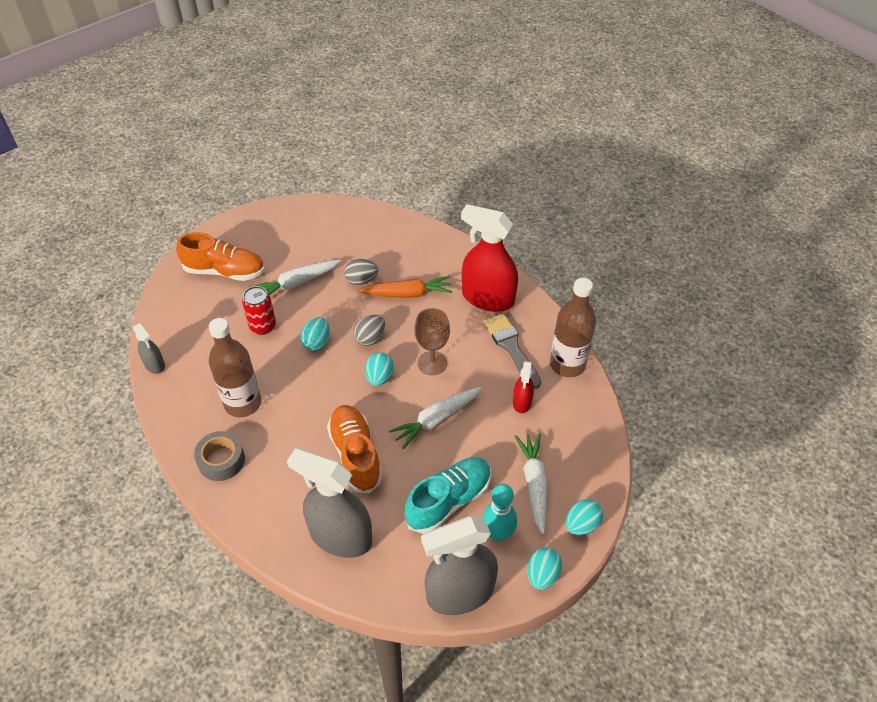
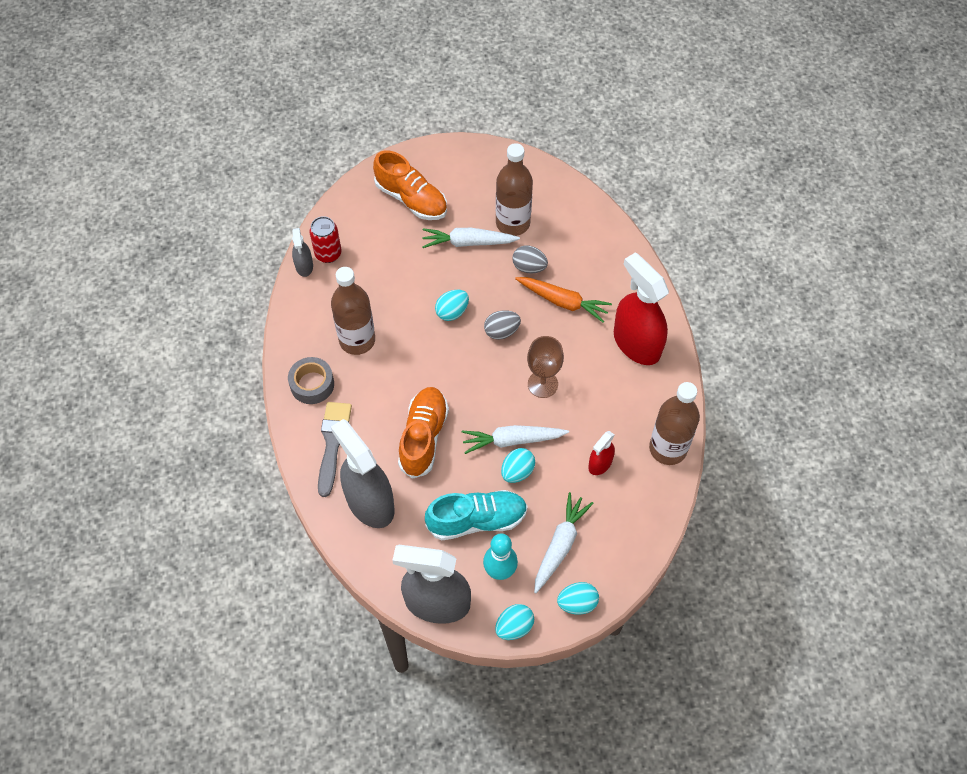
camera: 30 degrees right, 10 degrees up
(263, 326) = (414, 272): red can -> red can (328, 254)
(326, 254) = (513, 223): none -> brown bottle
(379, 377) = (487, 374): turquoise egg -> turquoise egg (517, 471)
(511, 347) = (626, 405): grey brush -> grey brush (333, 443)

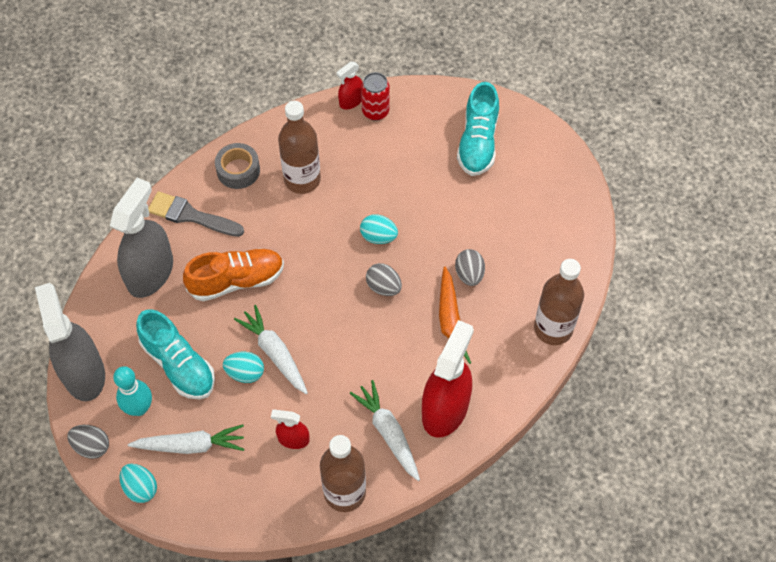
camera: 60 degrees right, 0 degrees up
(304, 266) = (351, 101): grey spray bottle -> red spray bottle
(333, 443) = (191, 215): grey brush -> grey brush turned 135 degrees counterclockwise
(411, 199) = (478, 142): orange shoe -> turquoise shoe
(468, 242) = (462, 211): white carrot -> white carrot (388, 433)
(513, 223) = (509, 236): brown bottle -> brown bottle (553, 328)
(514, 627) = (92, 446): turquoise egg -> grey egg
(542, 384) = (349, 349): brown goblet -> none

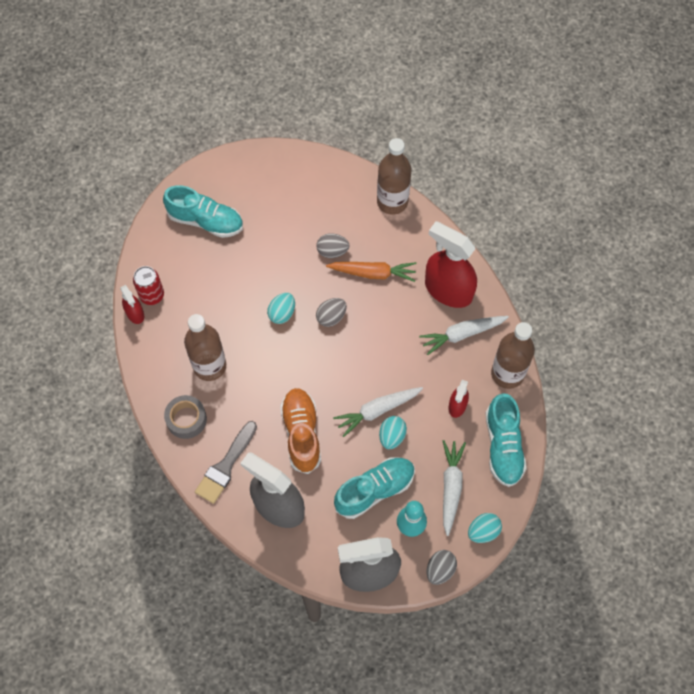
camera: 80 degrees left, 5 degrees up
(249, 498) = (503, 446): none -> turquoise shoe

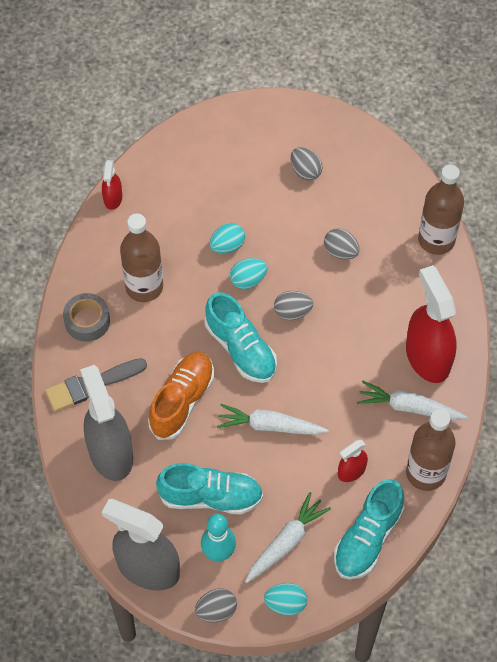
camera: 35 degrees right, 5 degrees down
(152, 295) = (140, 191): red can -> none
(205, 221) = (241, 152): turquoise shoe -> turquoise shoe (241, 349)
(263, 207) = (305, 171): none -> grey egg
(373, 273) = (365, 296): orange carrot -> none
(392, 436) = (265, 458): turquoise egg -> turquoise egg (227, 246)

